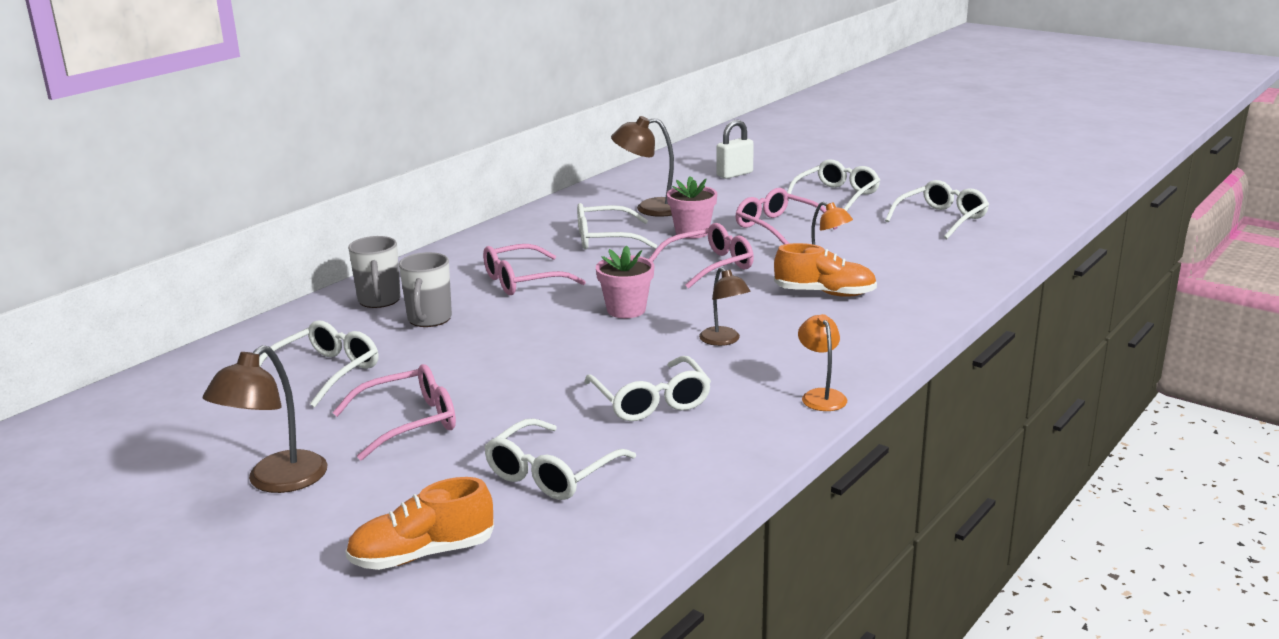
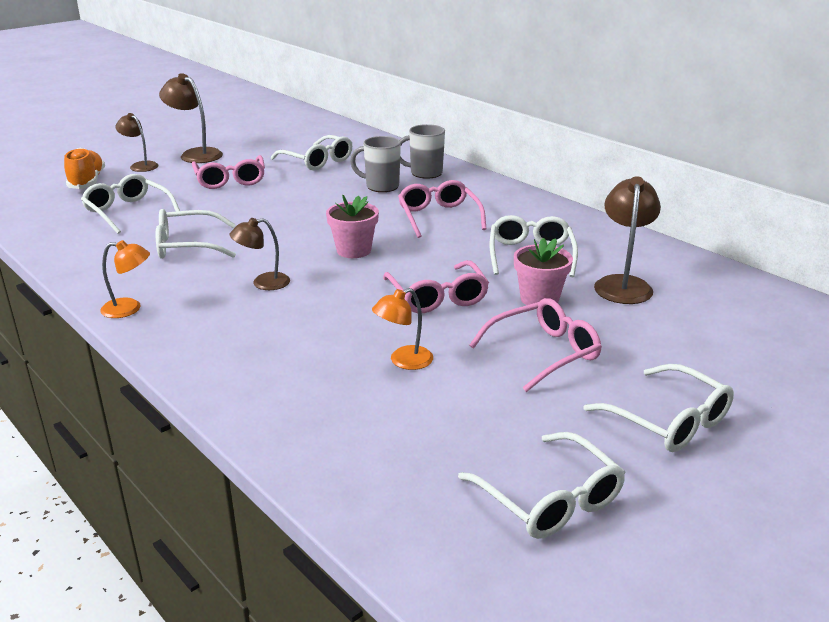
camera: 100 degrees right, 5 degrees up
(335, 522) = (140, 165): none -> brown lamp
(734, 174) = (766, 353): white padlock -> none
(825, 293) = (331, 348): orange shoe -> none

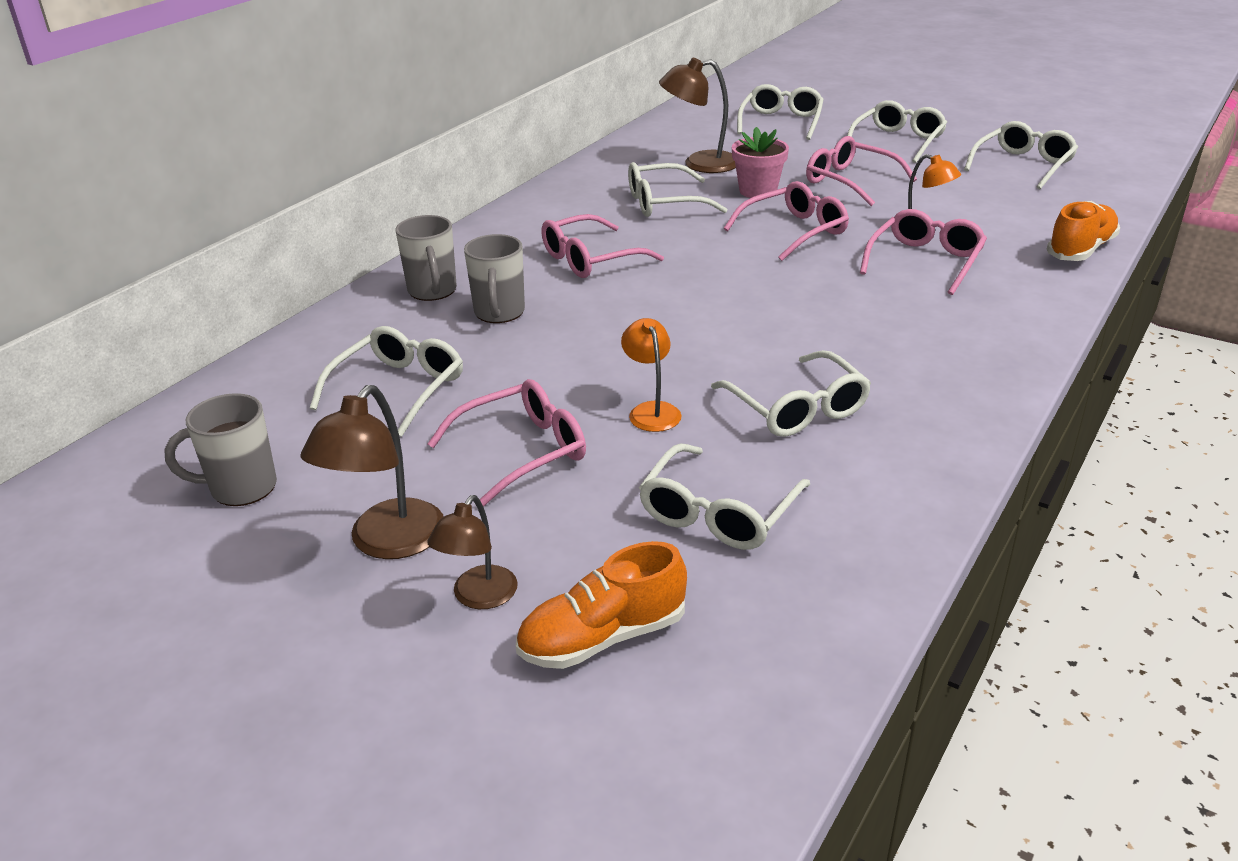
camera: 105 degrees left, 5 degrees up
(129, 309) = (988, 391): orange lamp -> orange lamp (651, 411)
(263, 283) = (848, 325): brown lamp -> none
(265, 135) = (241, 488): none -> grey mug
(287, 441) = (1080, 250): none -> orange shoe
(333, 342) = (925, 262): none -> pink glasses
(353, 250) = (722, 291): pink flower pot -> none
(754, 354) = (781, 122): none -> white glasses

